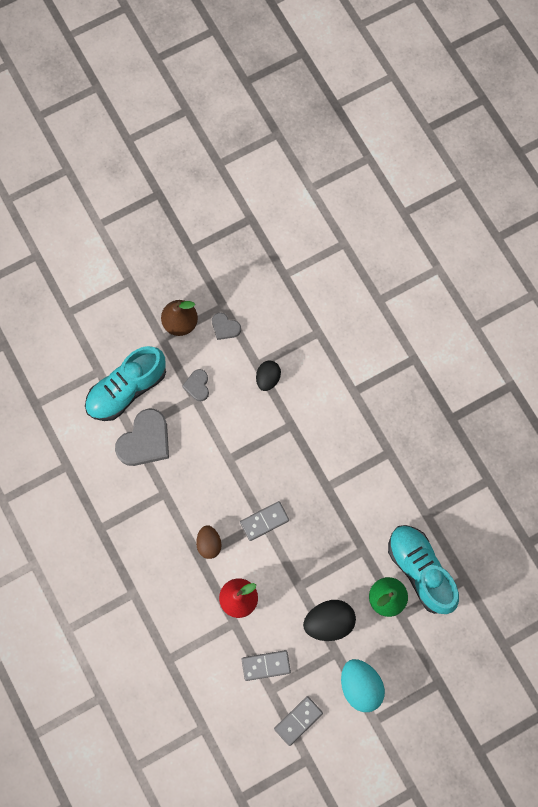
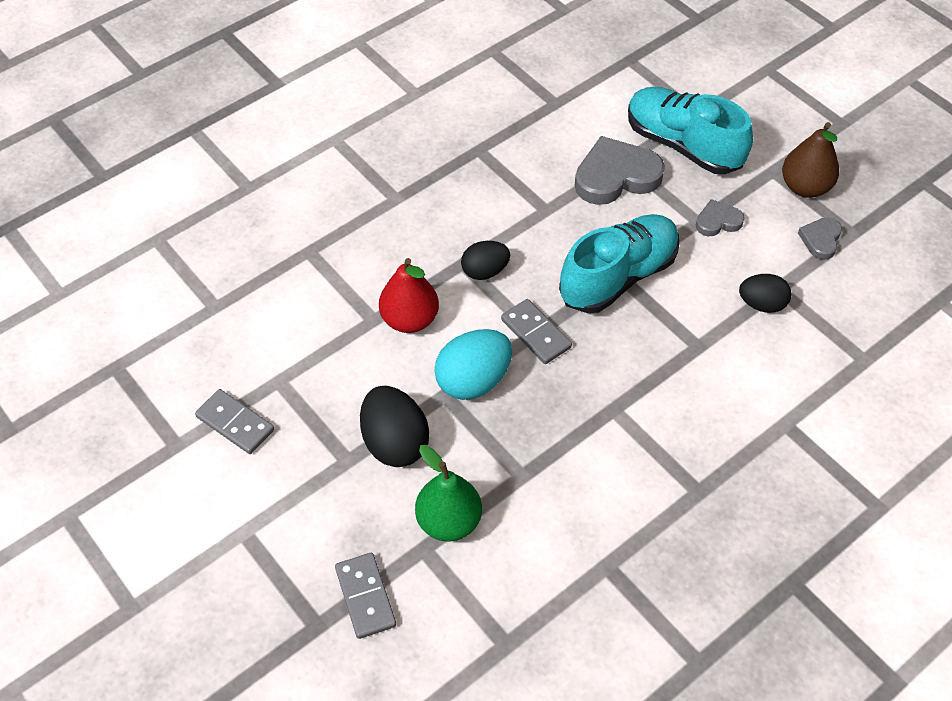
camera: 80 degrees right, 20 degrees down
(145, 441) = (616, 176): grey heart -> grey heart turned 135 degrees clockwise
(209, 544) = (485, 271): brown egg -> black egg
(266, 665) = (315, 368): grey domino -> grey domino (365, 597)
(360, 686) = (298, 503): turquoise egg -> turquoise egg (473, 381)
(420, 570) = (507, 568): turquoise shoe -> turquoise shoe (618, 277)

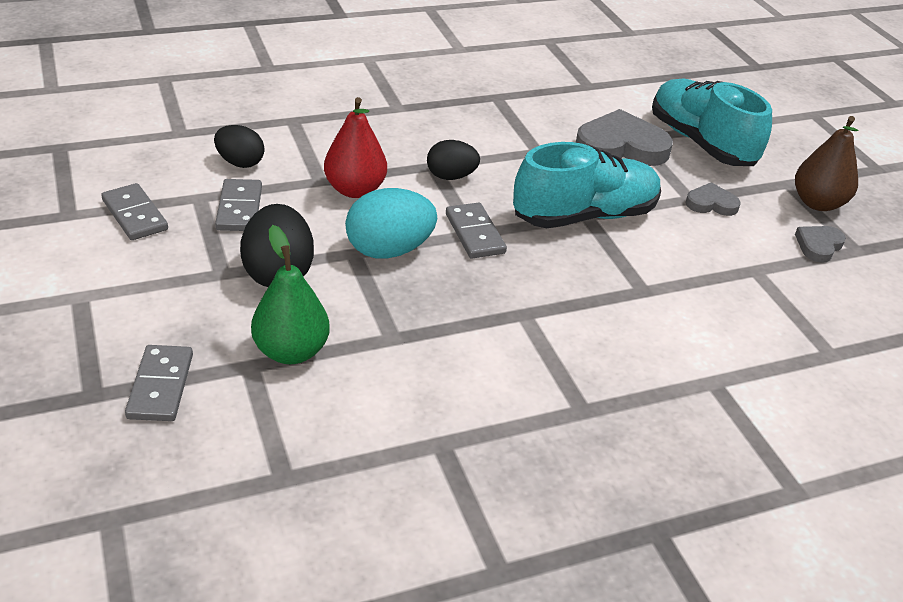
camera: 15 degrees right, 15 degrees down
(321, 380) = (239, 208): none -> grey domino
(761, 304) = (730, 277): black egg -> black egg (240, 163)

